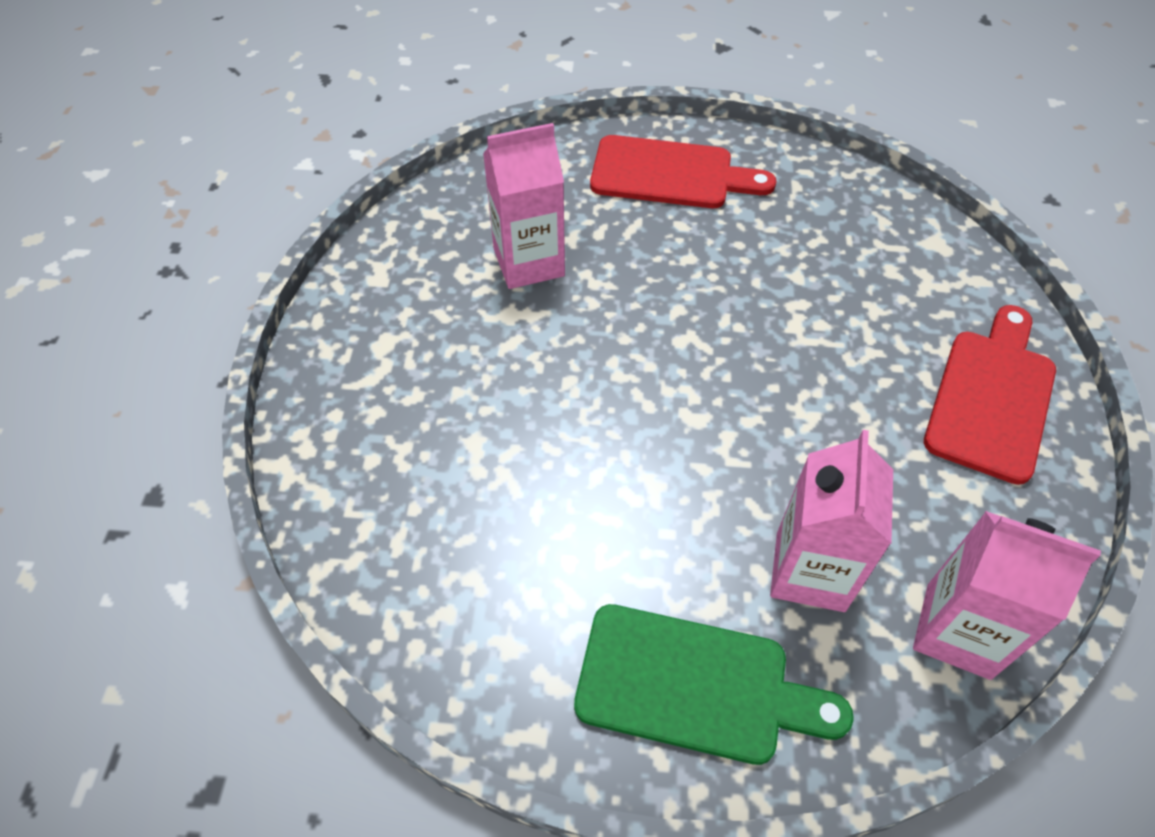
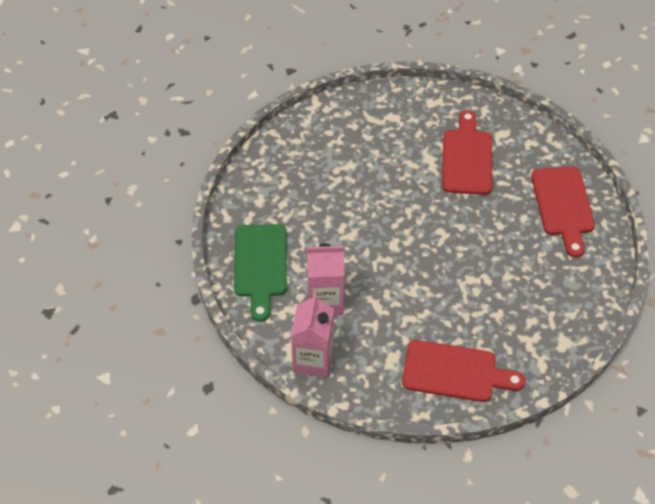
camera: 75 degrees right, 0 degrees up
(529, 262) = (467, 158): pink carton -> red cutting board

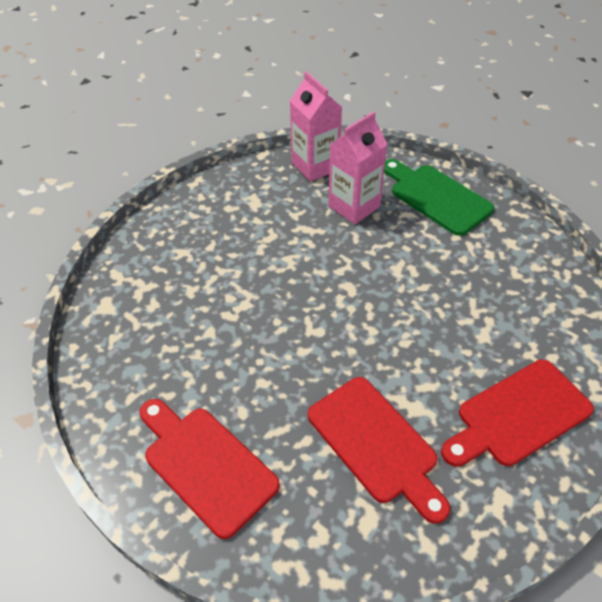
camera: 140 degrees right, 5 degrees down
(455, 372) = (192, 223): red cutting board -> red cutting board (518, 415)

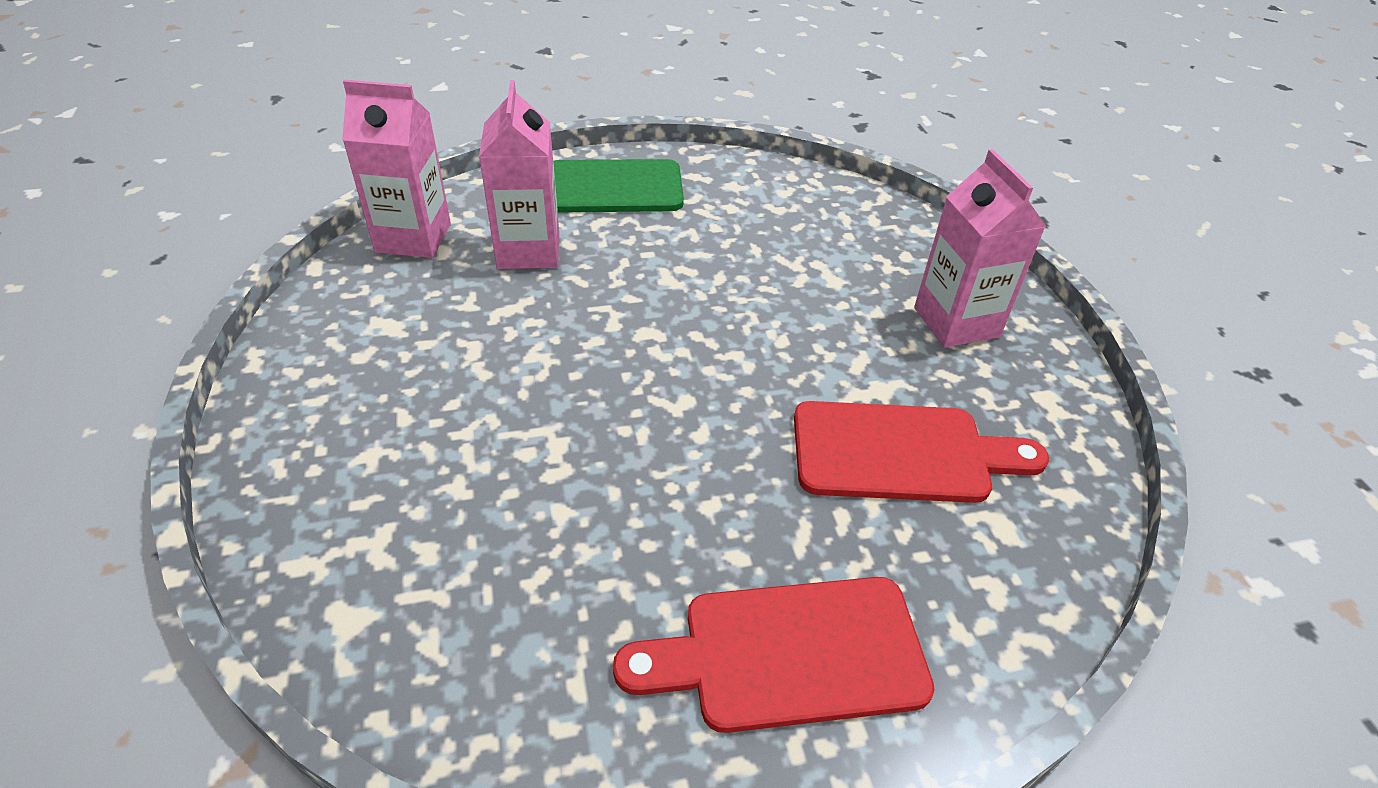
camera: 55 degrees left, 5 degrees down
(518, 415) = (956, 322): red cutting board -> pink carton

